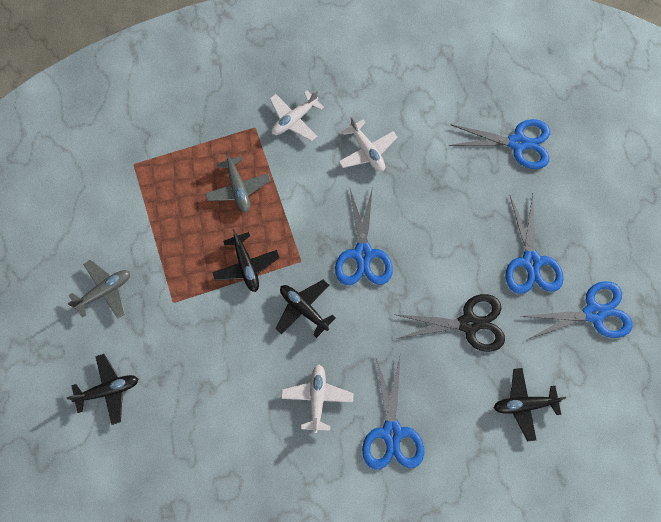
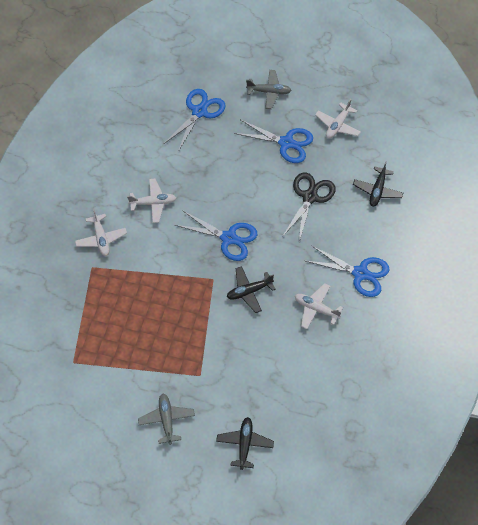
camera: 65 degrees left, 10 degrees down
(238, 188) = (135, 297): grey plane -> grey plane (269, 92)
(246, 266) = (198, 315): black plane -> none
(593, 313) = (337, 125): blue scissors -> white plane

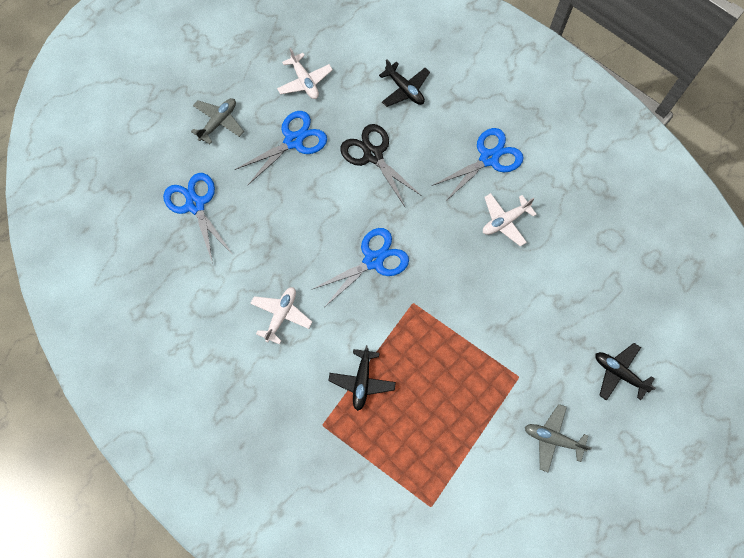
camera: 60 degrees left, 10 degrees up
(101, 238) = (292, 395): white plane -> none
(249, 291) = (448, 274): black plane -> black plane (362, 381)

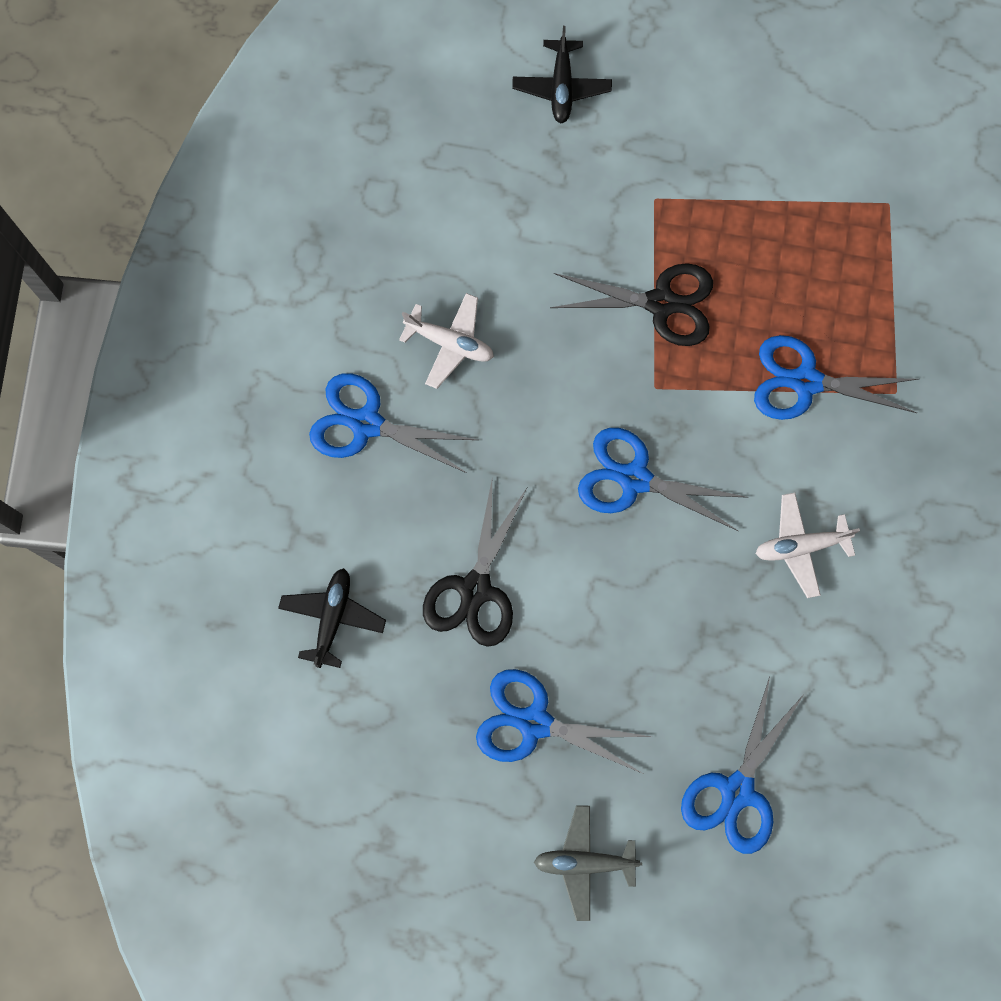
camera: 125 degrees left, 5 degrees up
(305, 81) = (422, 781): white plane -> none
(362, 381) = (805, 382): black plane -> blue scissors
(456, 338) = (661, 303): none -> black scissors
(553, 438) = (702, 116): grey plane -> none

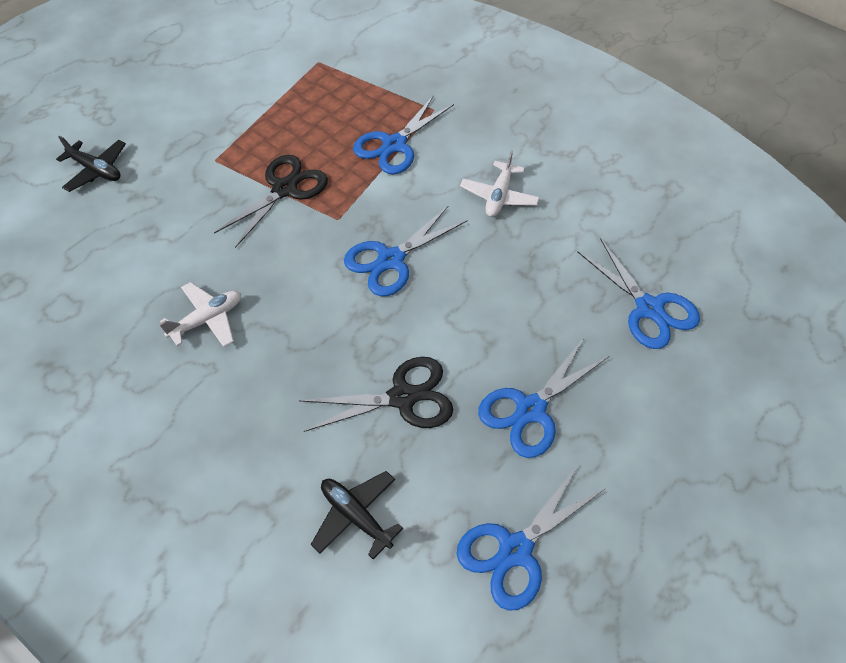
camera: 60 degrees left, 20 degrees down
(366, 424) = (220, 406): blue scissors -> blue scissors (515, 550)
(475, 589) = (402, 397): black scissors -> black scissors turned 60 degrees counterclockwise
(584, 862) = (658, 430): grey plane -> none

